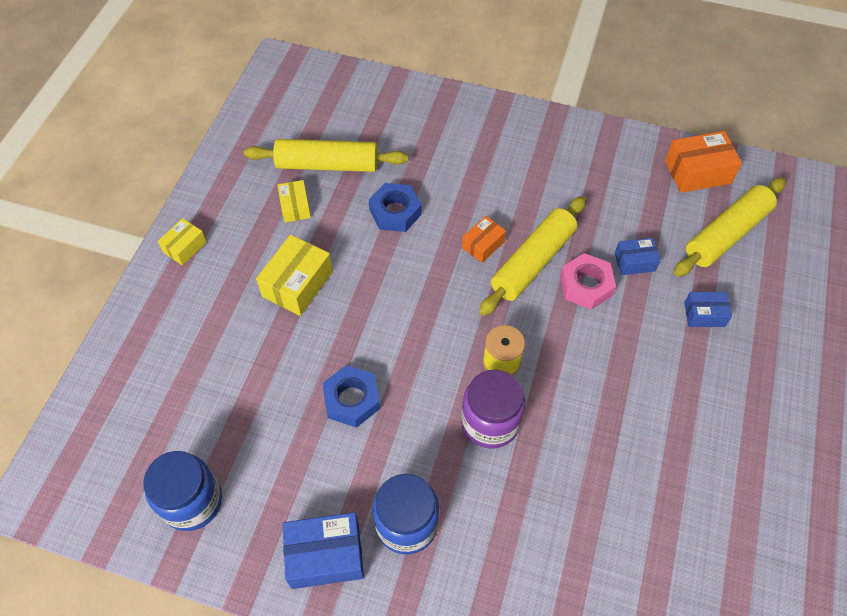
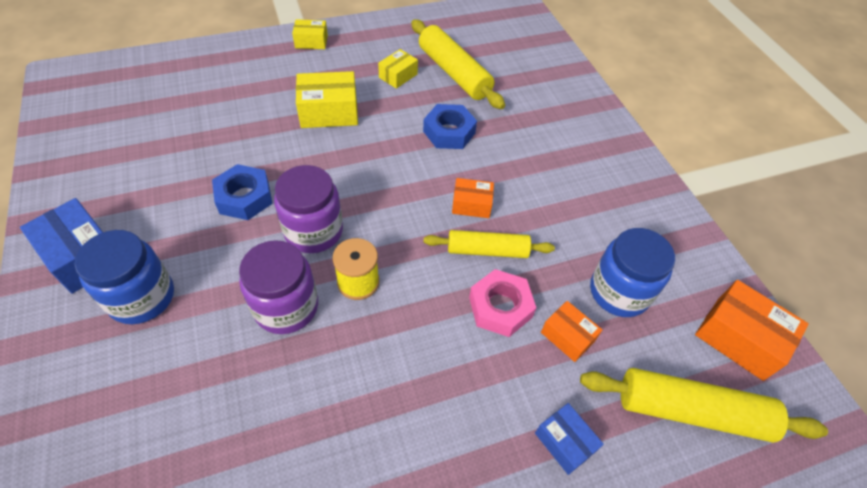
camera: 50 degrees right, 5 degrees down
(192, 501) = (95, 152): blue jar -> blue jar (619, 292)
(429, 366) = (313, 231): none -> purple jar
(532, 262) = (487, 250): yellow rolling pin -> yellow rolling pin, size x0.66
(634, 262) = (567, 336): blue box -> orange box

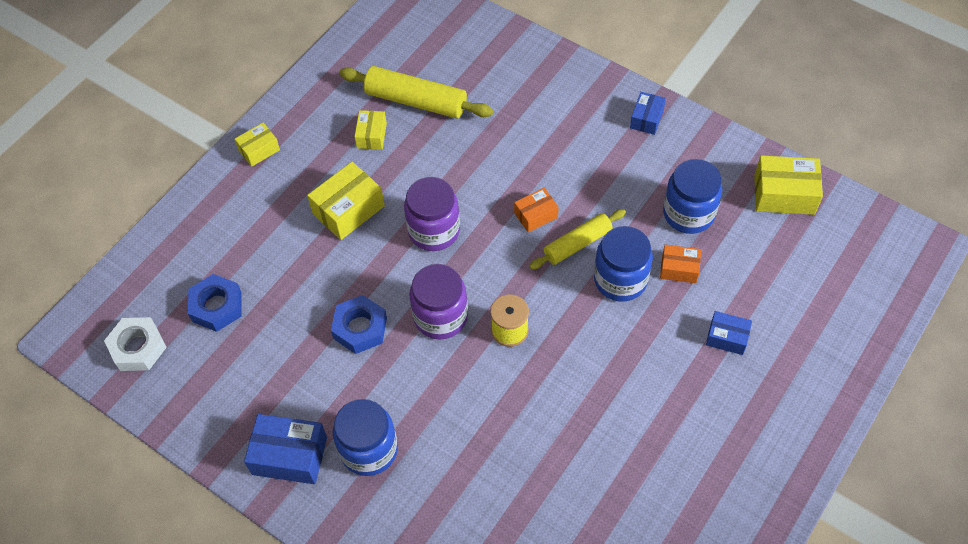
camera: 30 degrees left, 5 degrees up
(89, 110) = (138, 348): none -> white nut
(286, 307) = (477, 382): purple jar -> purple jar (434, 230)
(449, 132) = (463, 163): blue nut -> blue nut (217, 306)
(500, 307) = (620, 279): pink nut -> blue jar
(641, 190) = (646, 119): none -> blue box
(691, 411) = (786, 265): yellow rolling pin -> none
(739, 338) = (784, 194): orange box -> yellow box

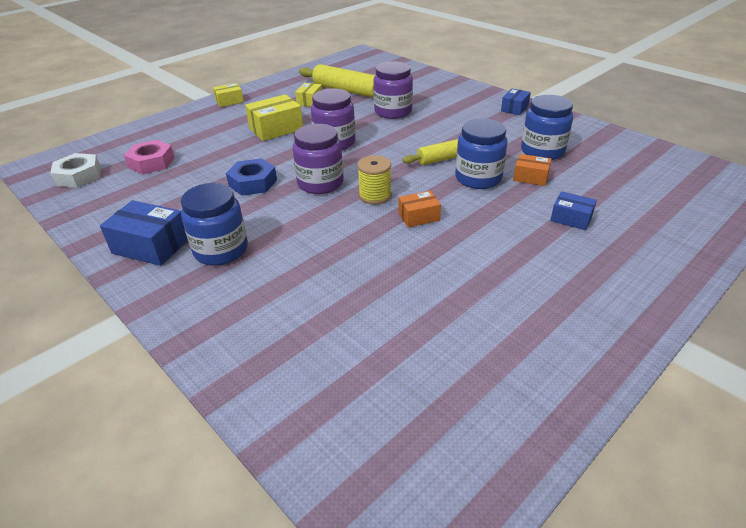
camera: 10 degrees right, 20 degrees down
(217, 306) = (151, 162): blue nut -> pink nut
(491, 148) = (393, 112): none -> purple jar
(536, 215) = (416, 142): orange box -> orange box (418, 217)
(784, 194) = (625, 149): yellow box -> none

